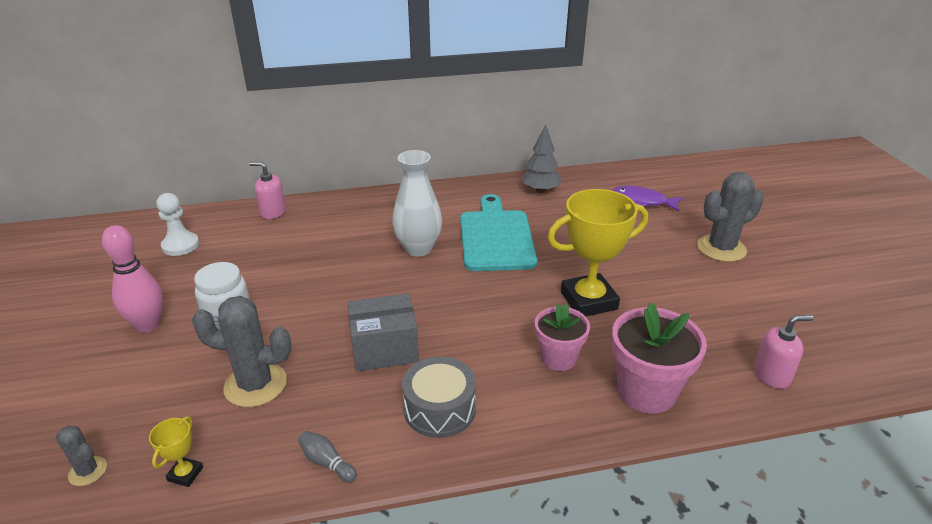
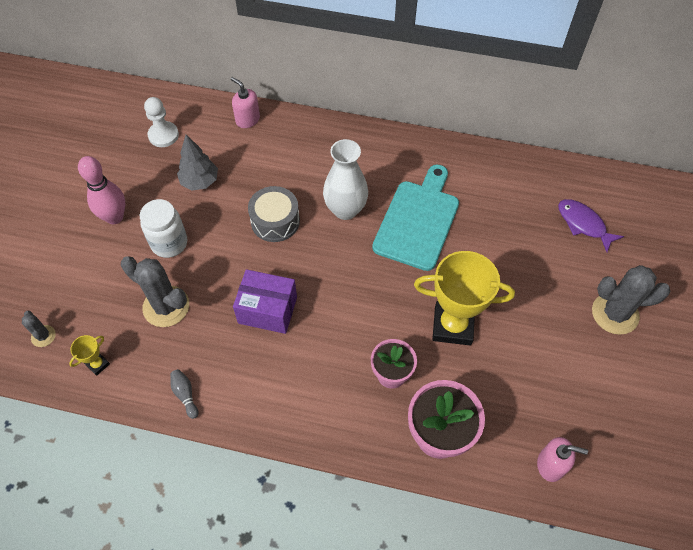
camera: 25 degrees right, 25 degrees up
(384, 349) = (267, 310): grey box -> purple box
(439, 409) = (279, 383): grey drum -> grey drum (275, 221)
(540, 190) = (494, 174): grey tree -> grey tree (200, 181)

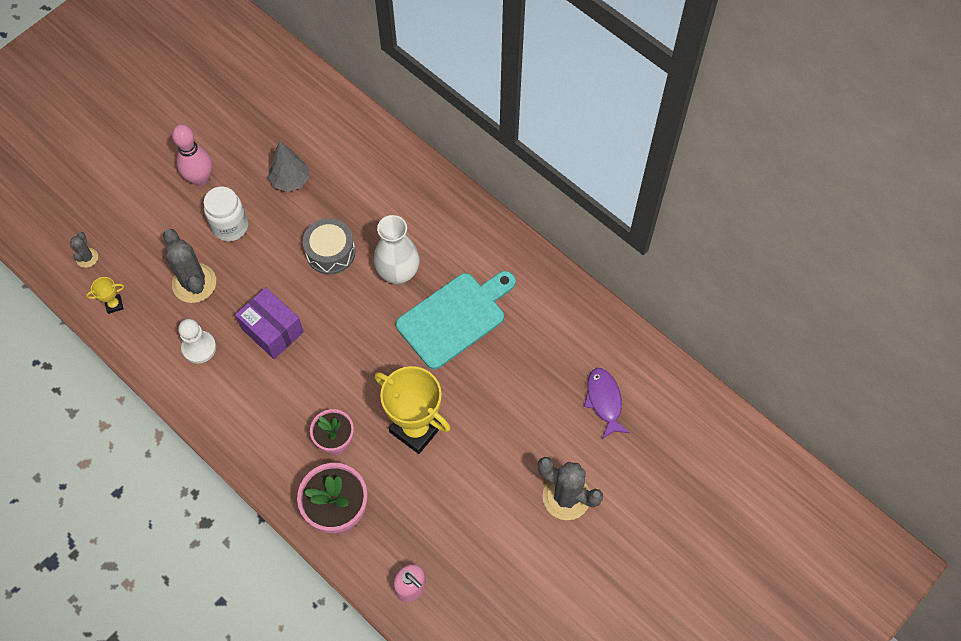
camera: 30 degrees right, 5 degrees up
(163, 135) = (287, 118): white pawn -> white pawn (199, 348)
(185, 395) = (164, 367): grey bowling pin -> none
(247, 119) = (371, 138): pink soap dispenser -> none

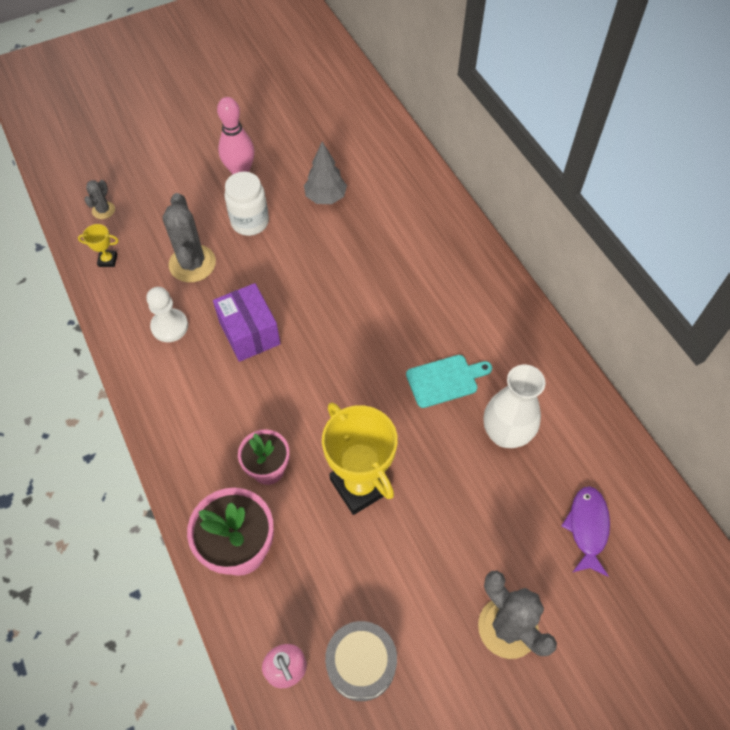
camera: 20 degrees right, 5 degrees down
(330, 252) = (338, 275): grey drum -> grey drum (361, 664)
(398, 273) = (400, 316): white vase -> white vase (505, 434)
(455, 317) = (445, 380): turquoise cutting board -> turquoise cutting board, size x0.59

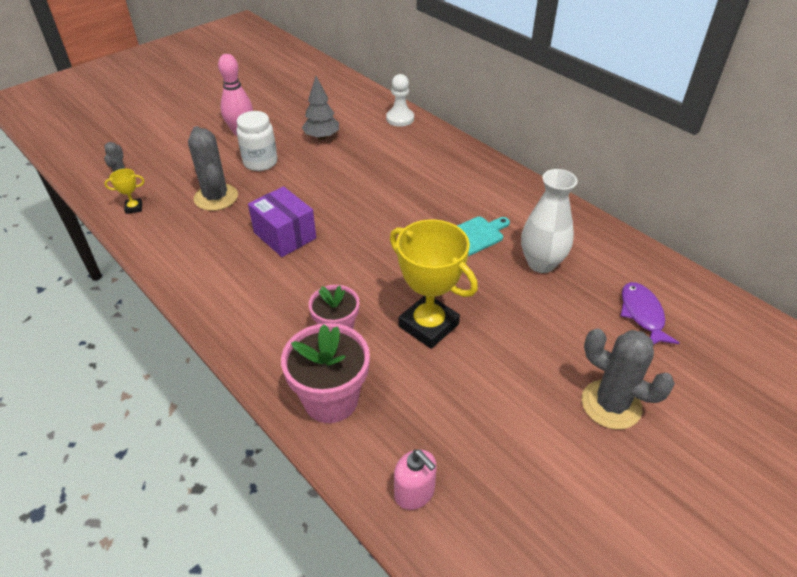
camera: 15 degrees left, 15 degrees down
(169, 326) = (207, 244): white pawn -> white pawn (400, 118)
(361, 664) = (487, 468): grey drum -> none

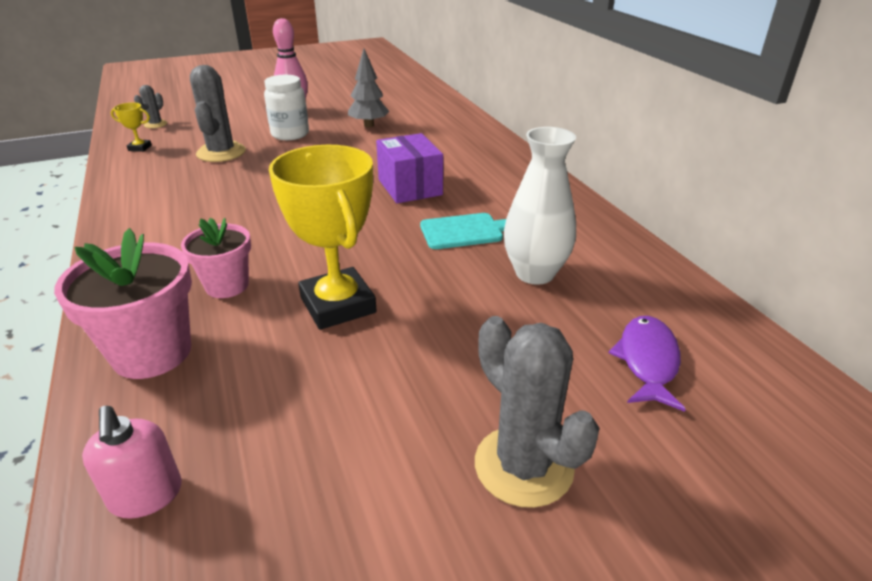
camera: 20 degrees right, 10 degrees down
(285, 235) = (256, 192): purple box -> purple box (410, 187)
(400, 118) = (463, 123): white pawn -> none

